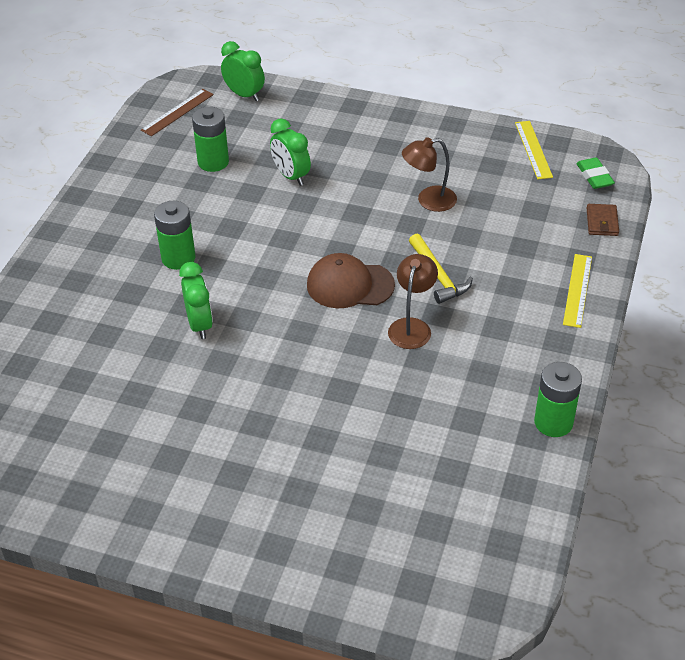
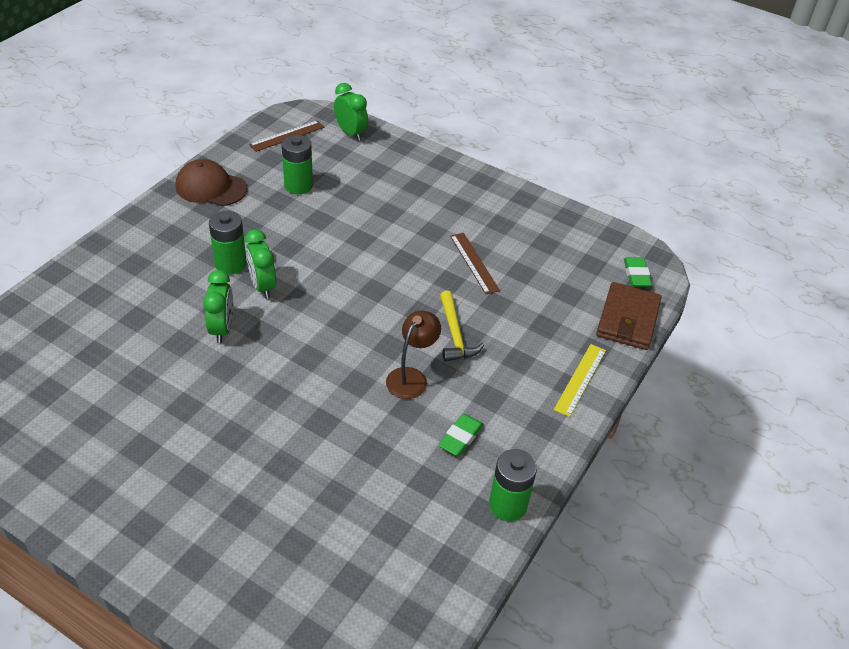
camera: 10 degrees right, 0 degrees up
(291, 176) = (360, 213): green clock -> green clock (262, 286)
(350, 285) = (371, 324): brown cap -> brown cap (211, 187)
(428, 200) = (474, 263): brown lamp -> brown ruler
(483, 372) = (460, 437): none -> green eraser
(533, 149) = (589, 237): yellow ruler -> none
(602, 222) = (628, 319): brown wallet -> brown wallet, size x1.84

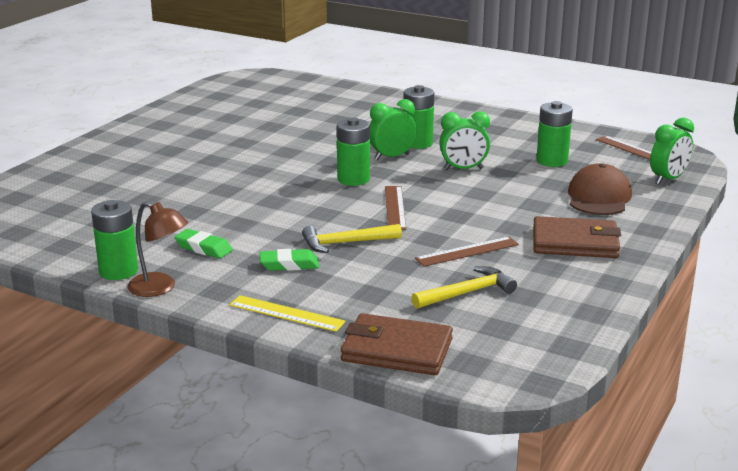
camera: 90 degrees right, 20 degrees down
(211, 187) = (524, 127): brown cap -> brown cap (599, 197)
(222, 329) = (333, 147): green clock -> green clock (463, 169)
(314, 319) = (353, 179): none -> green battery
(384, 296) = (394, 207): none -> brown ruler
(411, 377) = (282, 224): brown lamp -> brown lamp (160, 288)
(461, 203) = (575, 243): none -> brown wallet
(542, 272) = (467, 293): none -> yellow hammer
(636, 275) = (489, 361): green eraser -> green eraser (289, 265)

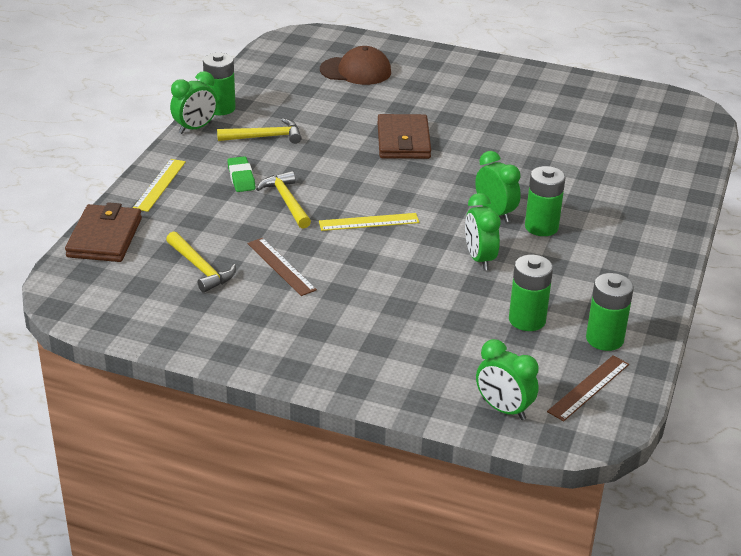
camera: 80 degrees right, 10 degrees up
(160, 288) = (195, 128): brown lamp -> green clock
(203, 248) = (265, 137): green eraser -> yellow hammer
(353, 179) = (428, 195): green battery -> green battery (604, 339)
(394, 207) = (369, 222): brown ruler -> yellow ruler
(575, 243) = (312, 331): brown wallet -> brown wallet (403, 141)
(599, 197) = (432, 351): brown cap -> brown cap (356, 71)

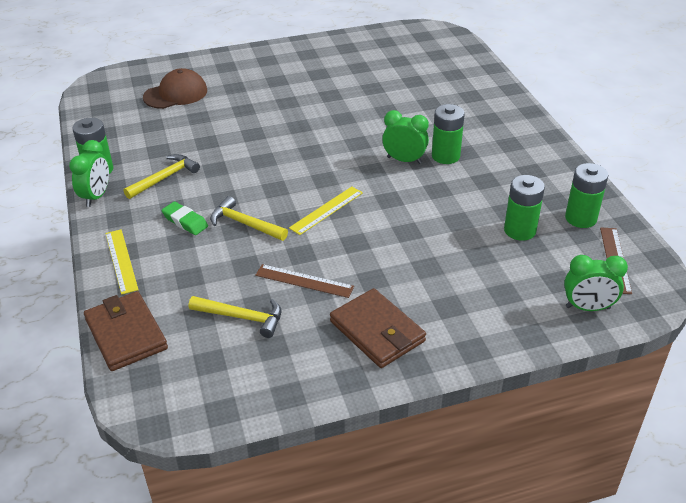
camera: 35 degrees left, 5 degrees up
(403, 141) = (276, 134): brown wallet -> brown wallet (377, 331)
(479, 259) = (435, 200): green clock -> none

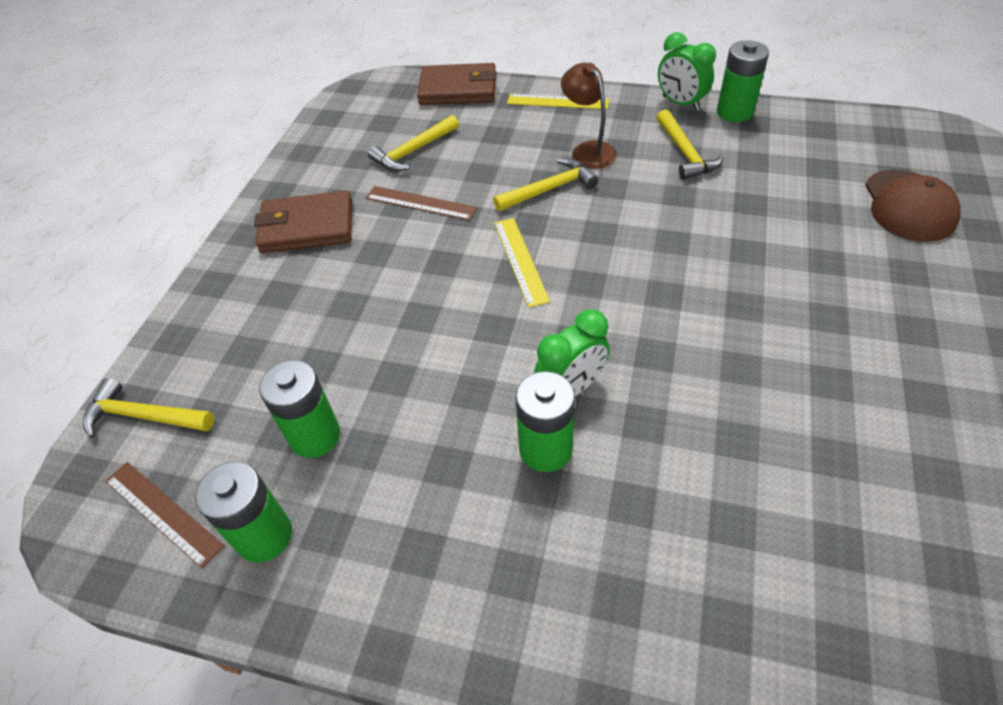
camera: 125 degrees right, 10 degrees up
(185, 221) = (588, 150): green eraser -> brown lamp
(304, 281) = (420, 203): brown ruler -> brown ruler turned 60 degrees clockwise
(587, 308) = (144, 416): green clock -> yellow hammer

